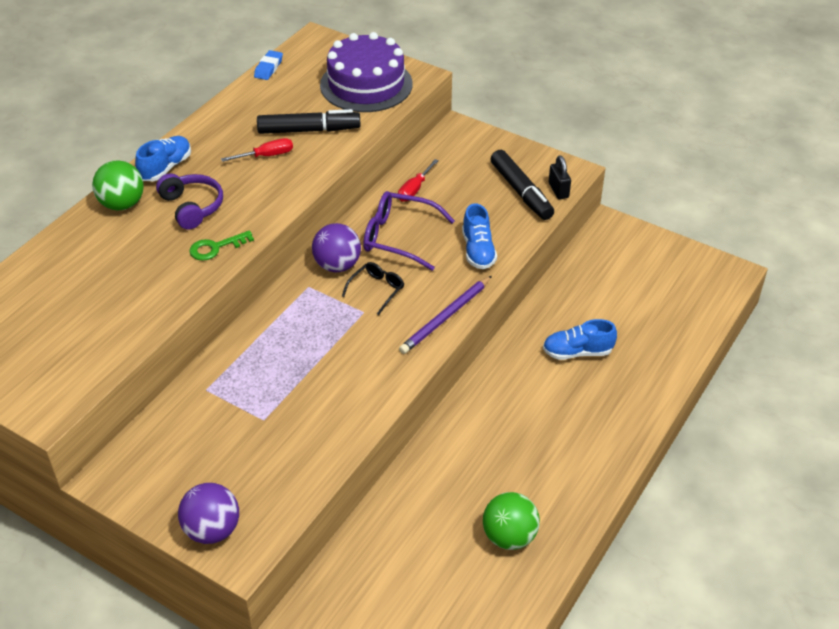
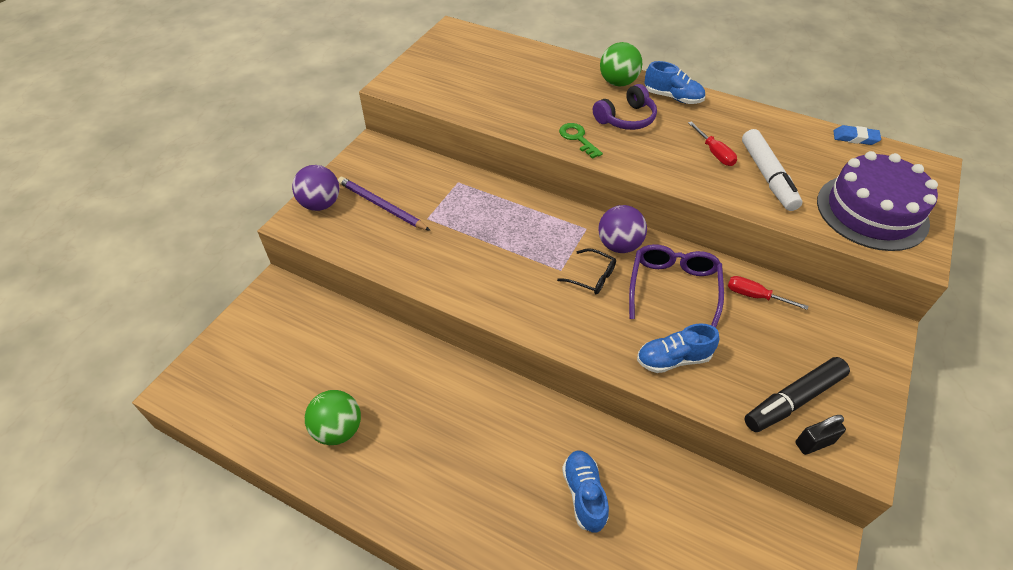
camera: 85 degrees right, 5 degrees up
(309, 130) = (767, 176): black marker -> white marker
(446, 317) = (565, 335): purple pencil -> purple pencil (382, 206)

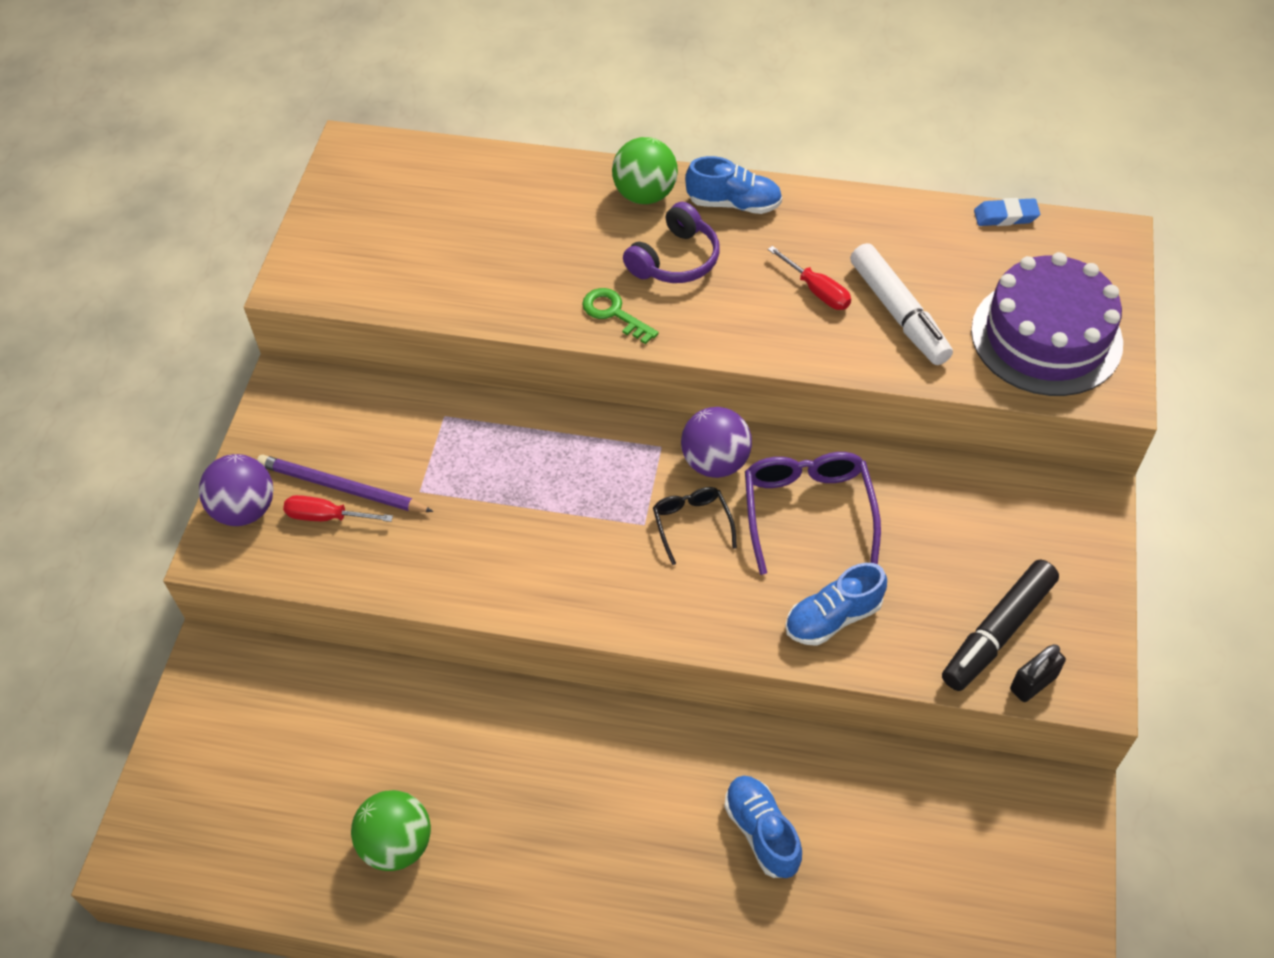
camera: 15 degrees left, 5 degrees up
(592, 277) = (691, 523): black glasses -> black glasses turned 120 degrees counterclockwise
(754, 296) = (918, 493): red screwdriver -> red screwdriver (326, 517)

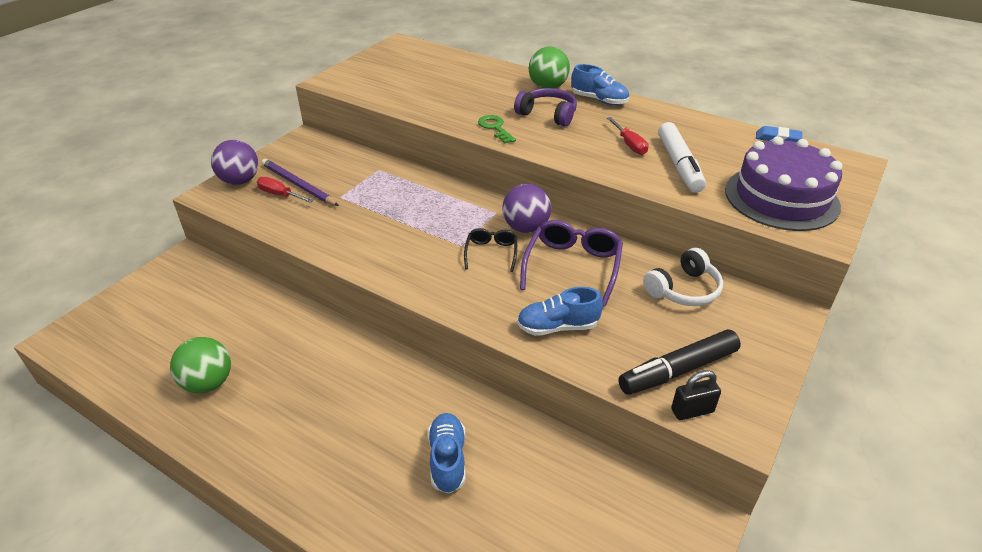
camera: 20 degrees right, 15 degrees down
(675, 259) = (548, 114): purple headphones -> purple headphones turned 120 degrees counterclockwise
(959, 502) = (684, 290): none -> white headphones

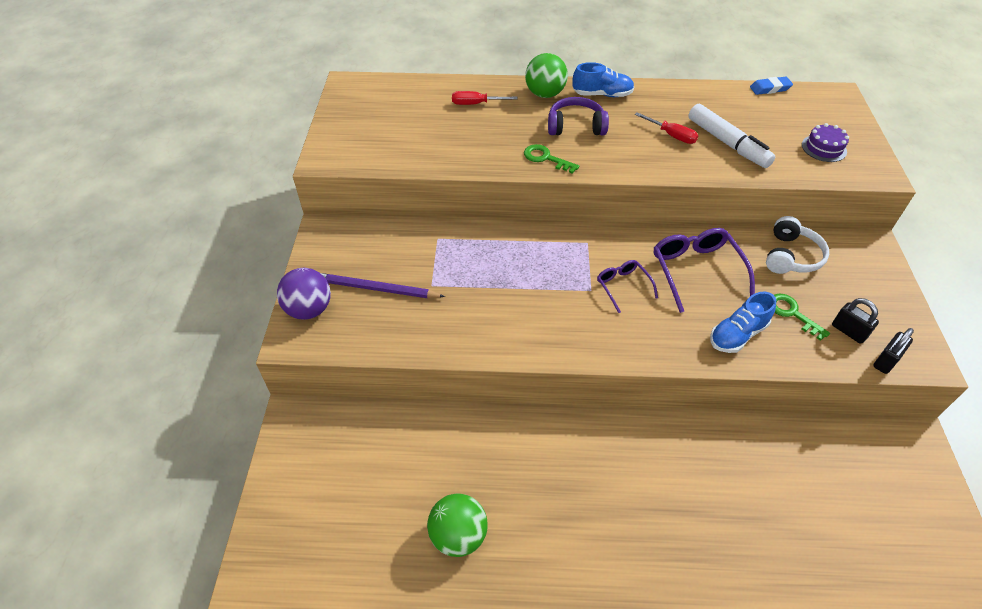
camera: 30 degrees left, 10 degrees up
(279, 195) = (368, 308): red screwdriver -> red screwdriver (475, 104)
(447, 459) = (720, 490): blue shoe -> none
(491, 253) = (623, 286): black glasses -> purple glasses
(525, 228) = (626, 248): purple ball -> none
(632, 333) = (792, 313): none -> green key
(678, 370) = (848, 331): black marker -> black padlock
(781, 198) = (824, 148): purple cake -> purple cake, size x0.45

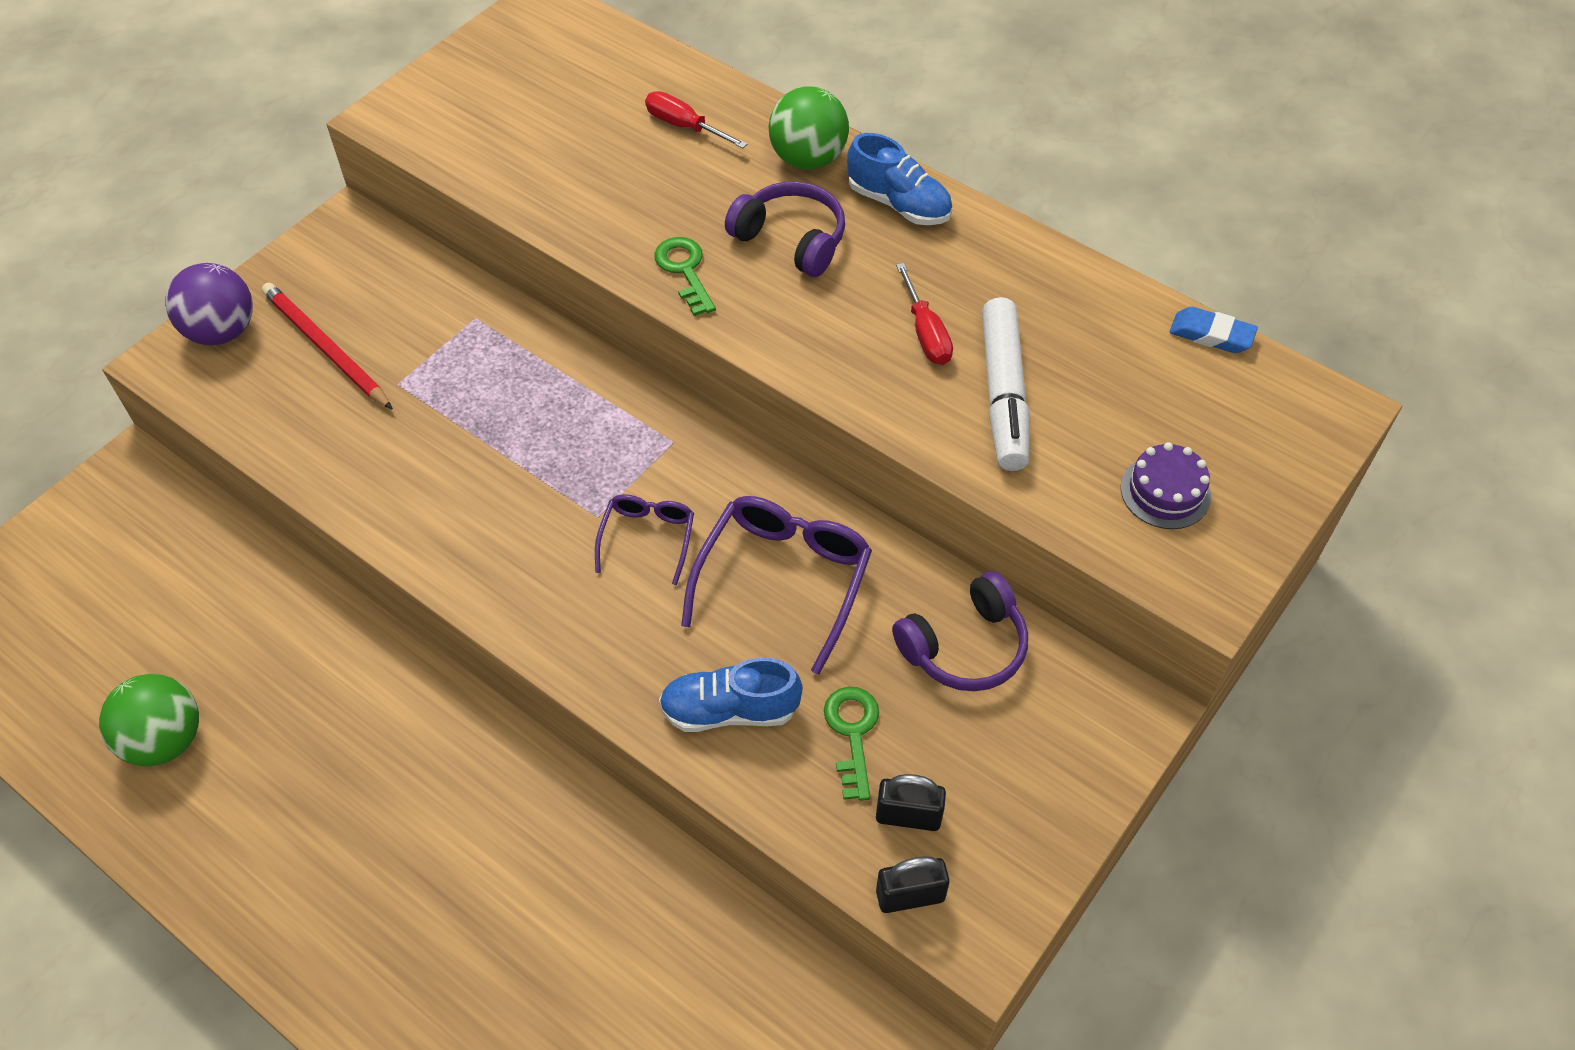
camera: 35 degrees right, 5 degrees up
(376, 289) = (326, 349): purple pencil -> red pencil
(791, 256) = (964, 647): white headphones -> purple headphones
(848, 331) = (908, 816): black padlock -> black padlock turned 75 degrees counterclockwise

